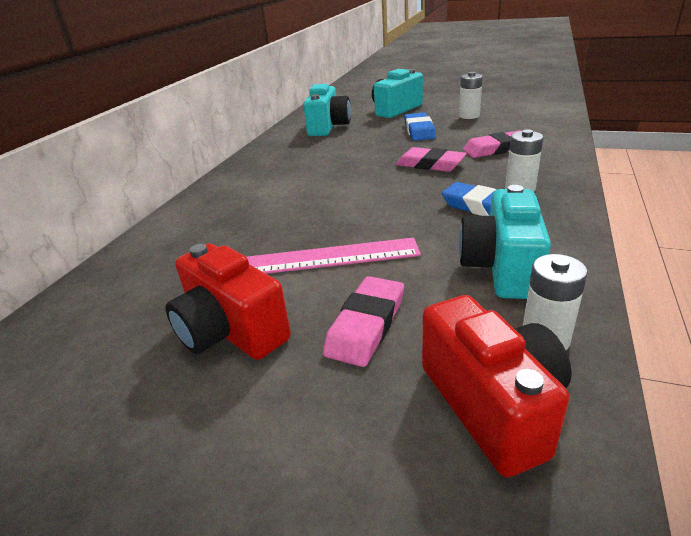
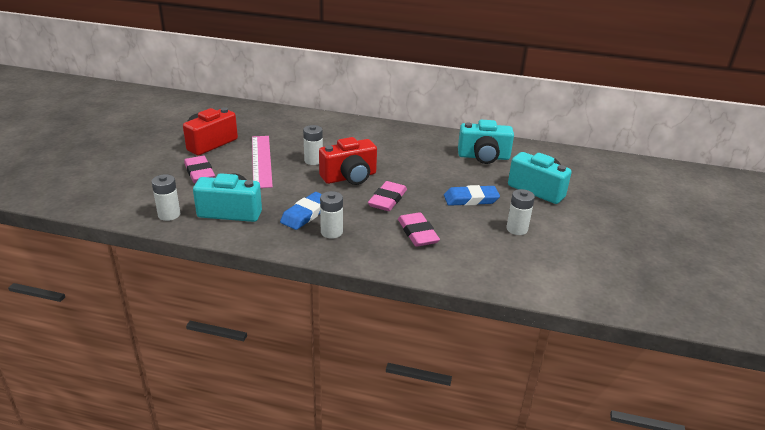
camera: 80 degrees right, 0 degrees up
(326, 214) = (313, 160): none -> white battery
(366, 325) = (200, 172): pink eraser -> pink eraser turned 45 degrees clockwise
(492, 405) = (139, 197): red camera -> red camera (349, 177)

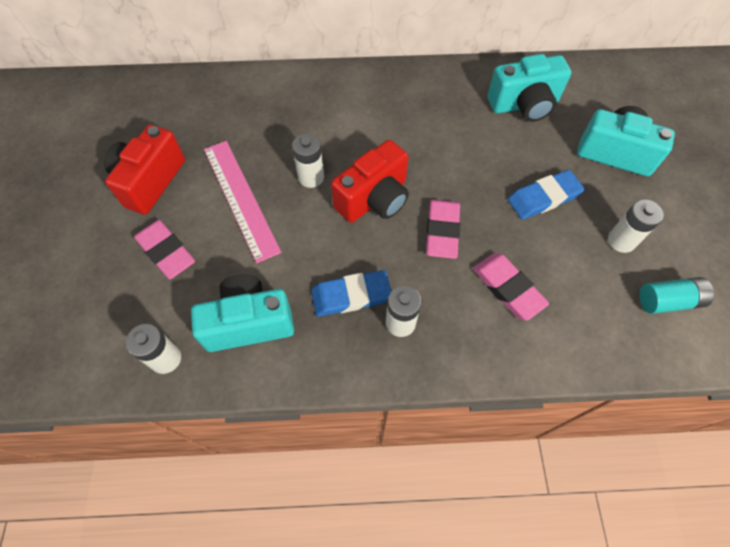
camera: 15 degrees left, 30 degrees up
(306, 214) = (351, 295): blue eraser -> blue eraser turned 60 degrees clockwise
(535, 263) = (668, 301): none -> turquoise battery

